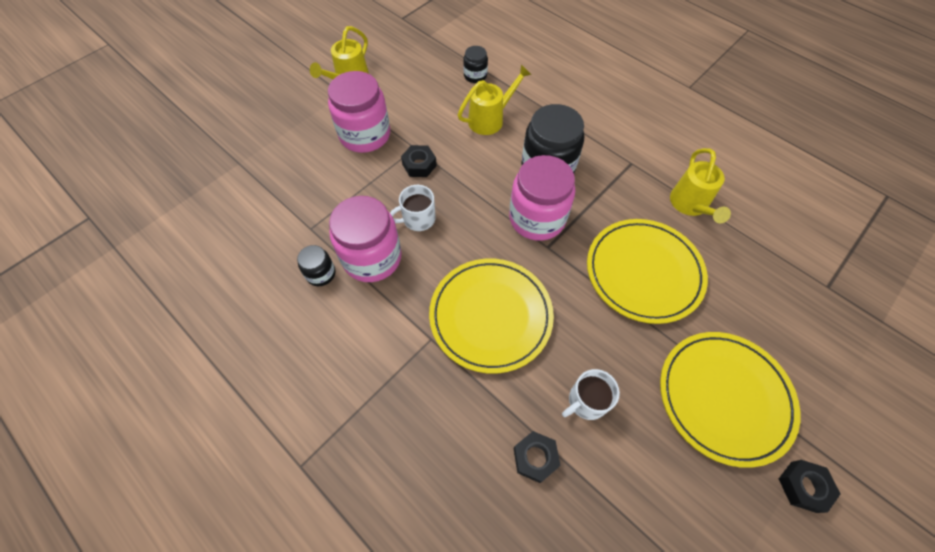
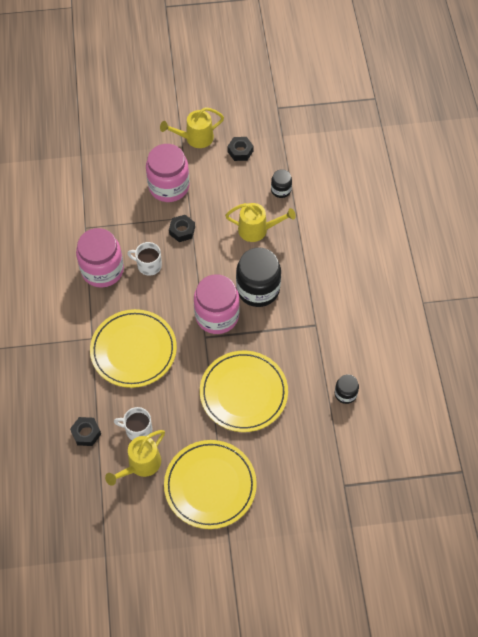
camera: 40 degrees right, 0 degrees up
(321, 274) = (68, 259): black jar -> black jar (345, 394)
(690, 205) = (320, 378): yellow watering can -> yellow watering can (140, 465)
(803, 486) = (200, 552): black nut -> black nut (240, 151)

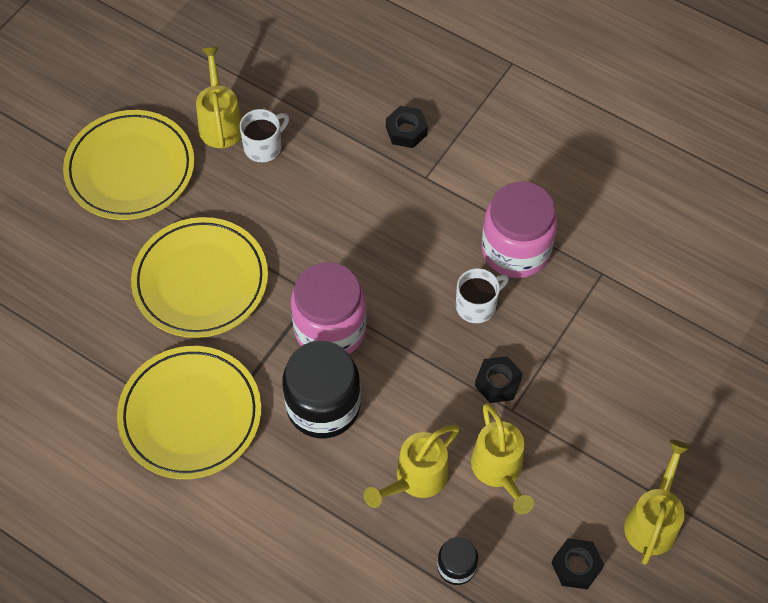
camera: 130 degrees right, 0 degrees up
(86, 433) = (309, 98): black nut -> black nut (406, 131)
(133, 350) = (368, 208): yellow plate -> yellow plate (190, 415)
(169, 186) = (589, 420): pink jar -> none
(224, 203) = (499, 471): none -> yellow watering can
(345, 394) = (86, 390): black jar -> none

